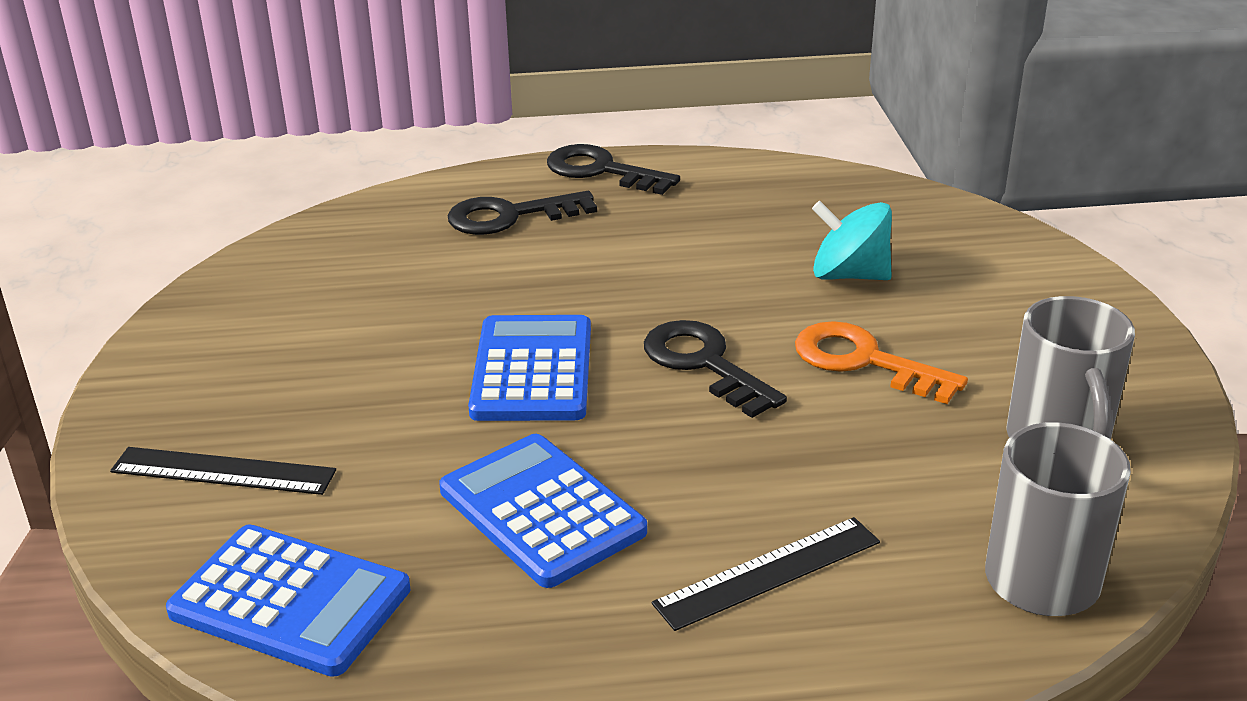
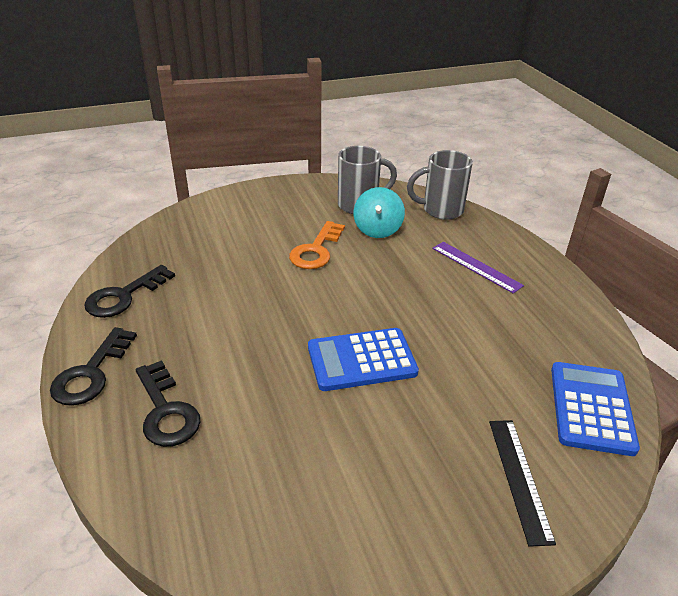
camera: 105 degrees left, 5 degrees up
(542, 511) = (476, 334): blue calculator -> none
(704, 364) = (334, 298): black key -> black key (124, 296)
(768, 572) = (476, 266): black ruler -> purple ruler
(849, 275) = (234, 258): turquoise spinning top -> turquoise spinning top (377, 229)

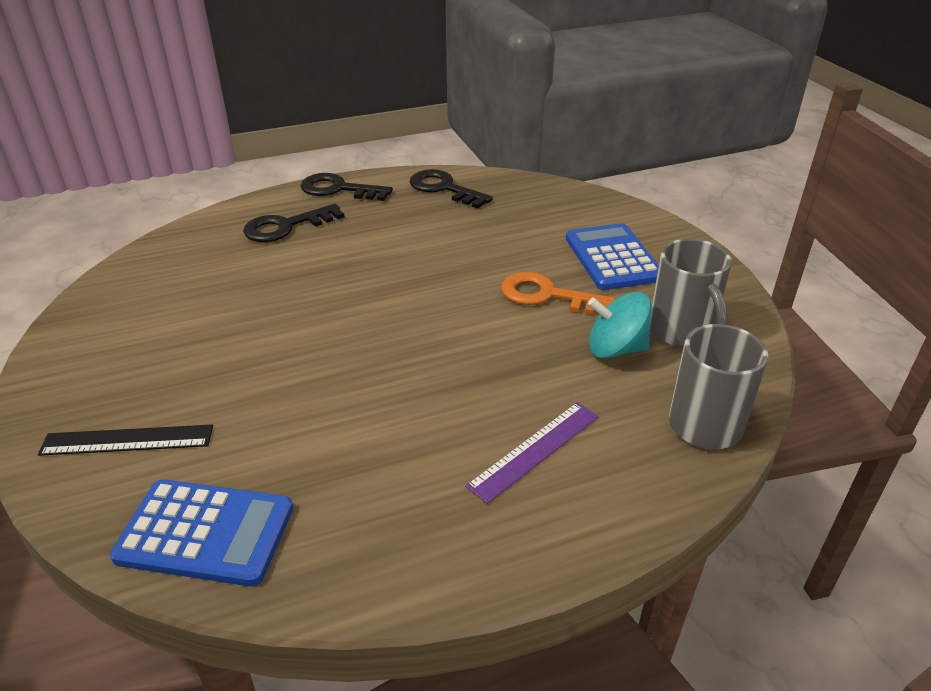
camera: 90 degrees right, 0 degrees up
(361, 360) = (333, 332): blue calculator -> blue calculator (613, 258)

